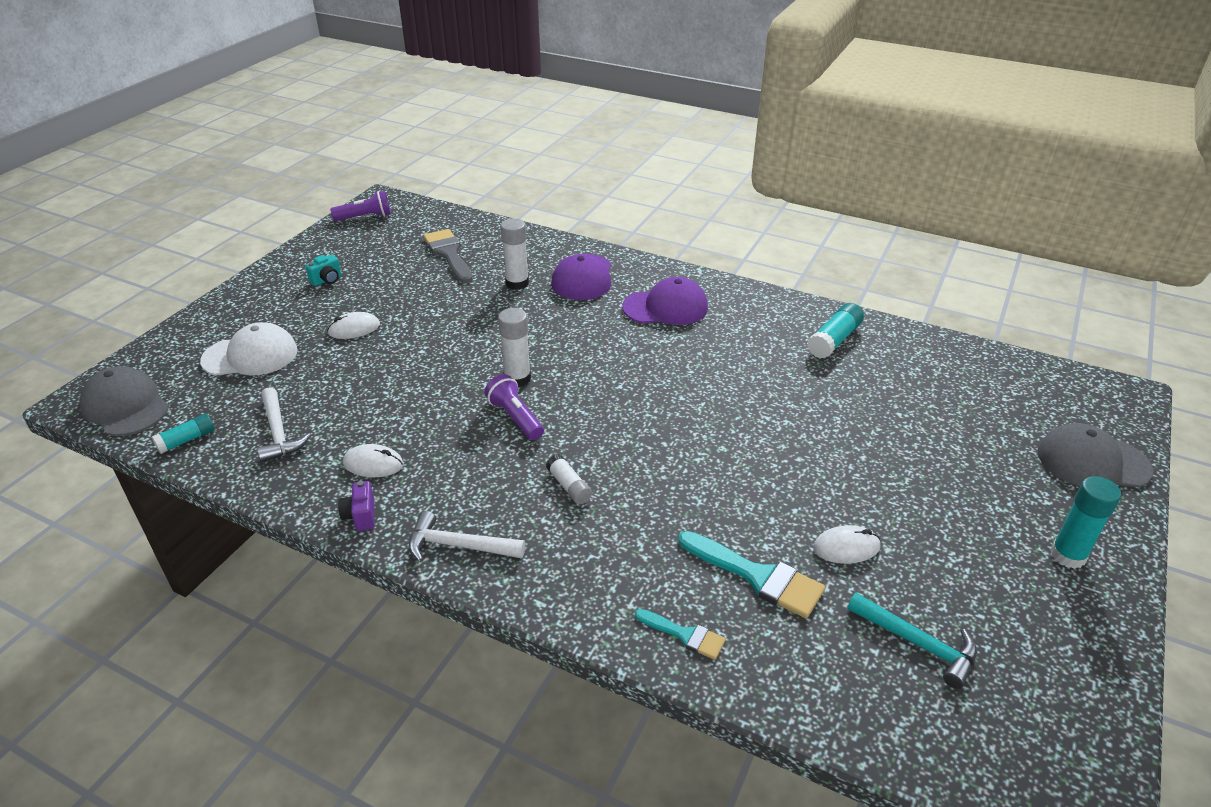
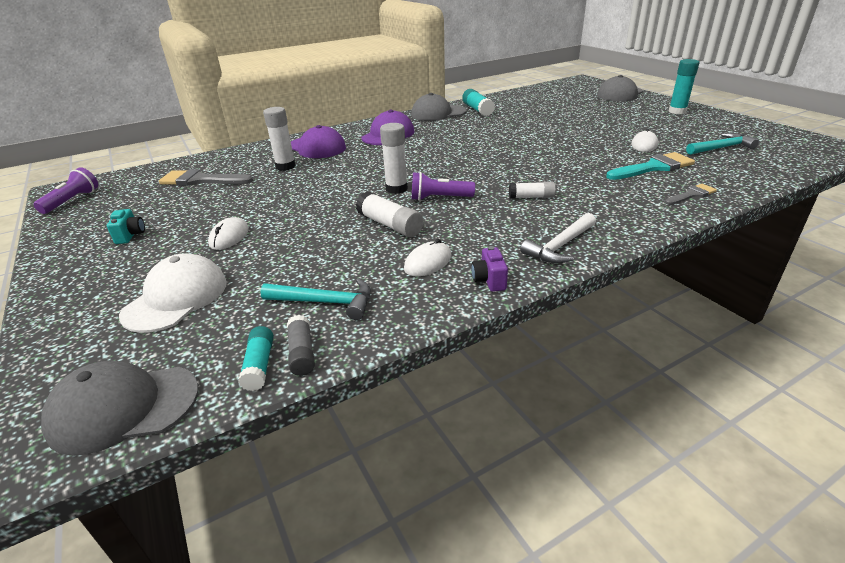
camera: 55 degrees left, 5 degrees down
(208, 453) = (302, 353): none -> grey glue stick
(279, 433) = (325, 302): white hammer -> turquoise hammer
(361, 516) = (489, 280): purple camera -> purple camera turned 60 degrees clockwise
(432, 409) = (390, 225): none -> white glue stick
(685, 635) = (691, 195): turquoise brush -> grey brush
(783, 313) = (438, 113): none -> grey cap

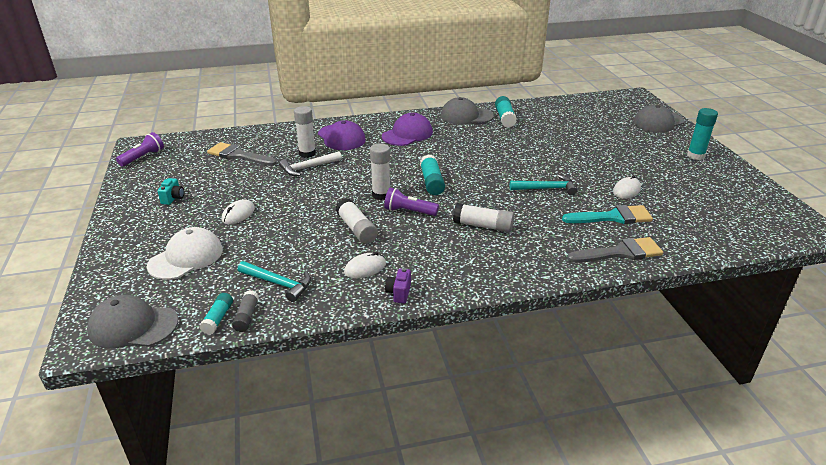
camera: 15 degrees right, 0 degrees up
(444, 169) = (431, 182): none -> turquoise glue stick
(531, 197) = (483, 226): white glue stick -> white glue stick, size x1.55
(560, 246) = (471, 276): white hammer -> white hammer (308, 168)
(691, 195) = (620, 252): grey brush -> grey brush, size x1.73
(721, 148) = (697, 208): turquoise hammer -> turquoise hammer (546, 188)

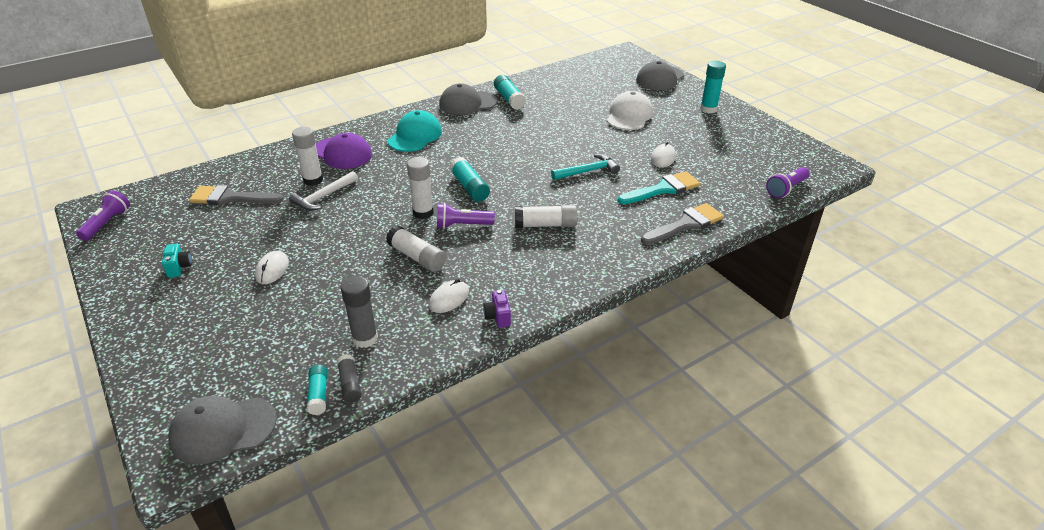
camera: 20 degrees left, 5 degrees up
(186, 257) = (239, 335): white cap -> white cap (629, 115)
(279, 284) = (365, 338): turquoise hammer -> grey glue stick
(407, 134) = (415, 136): purple cap -> turquoise cap
(745, 241) = (786, 189): none -> purple flashlight

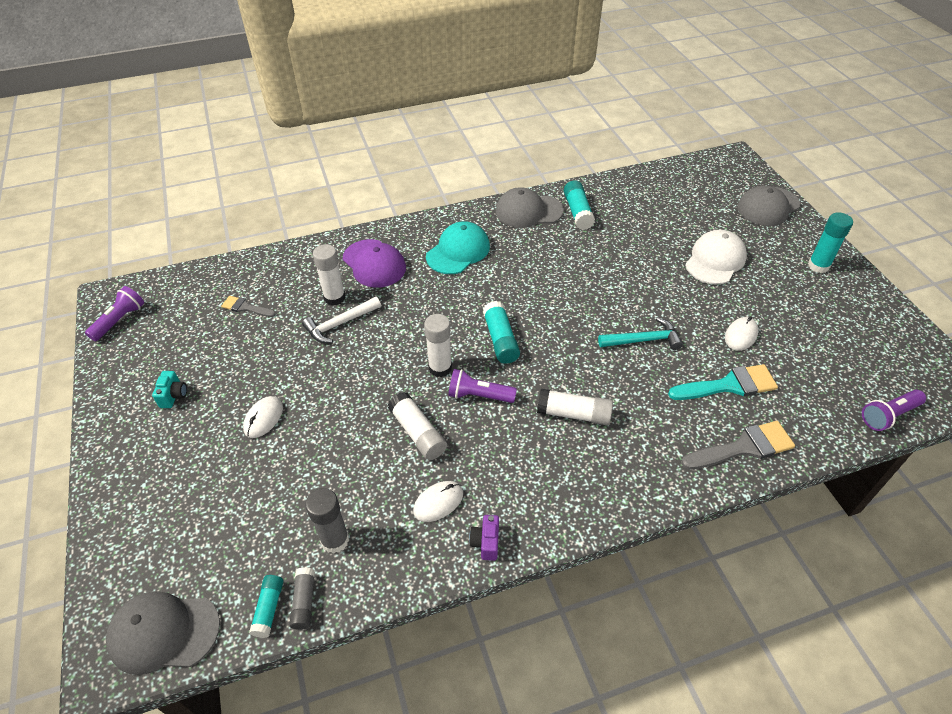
camera: 15 degrees right, 10 degrees up
(230, 198) = (245, 307): grey brush -> grey brush, size x0.58

